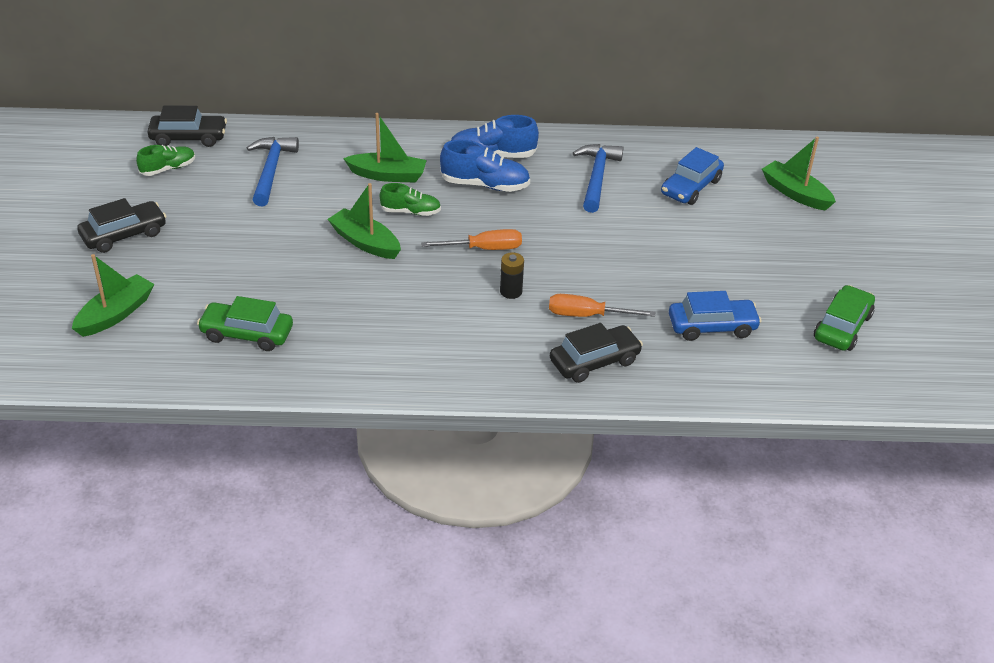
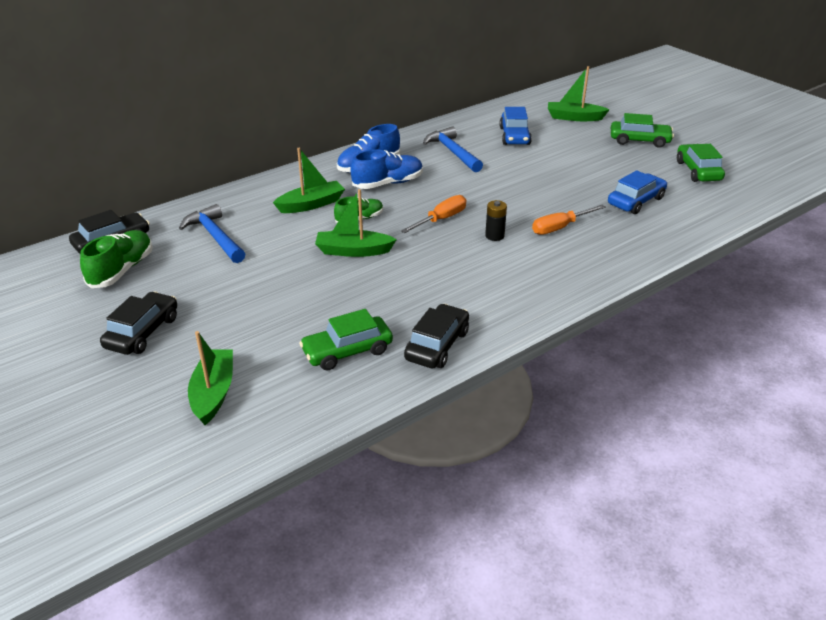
camera: 35 degrees left, 5 degrees down
(168, 169) = (122, 270): green shoe -> green shoe, size x1.53
(594, 361) = (603, 251): black car -> black car (437, 345)
(830, 257) = (639, 140): none -> green car

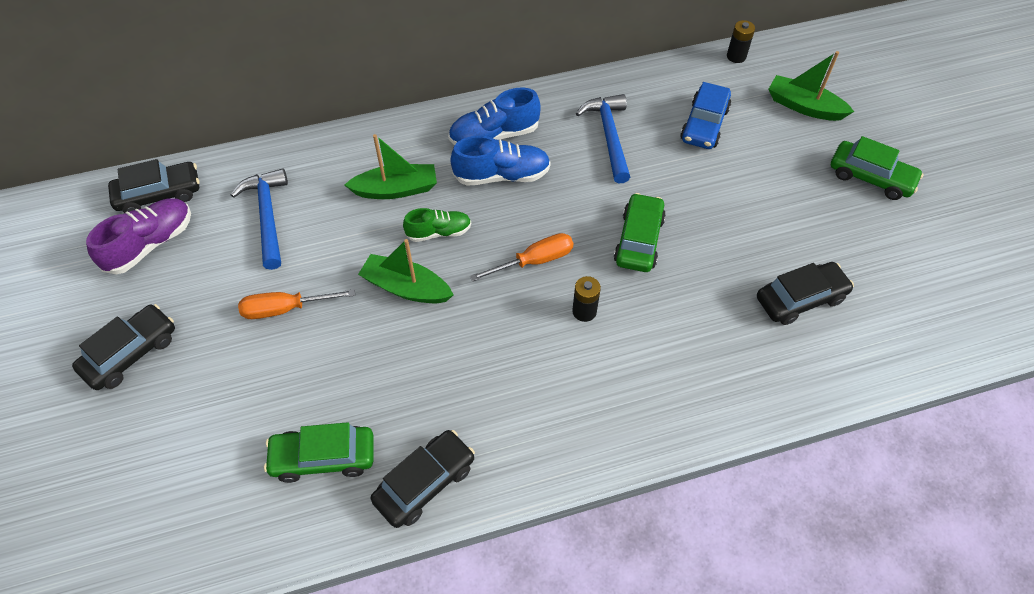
camera: 20 degrees right, 20 degrees up
(122, 270) = (150, 244): green shoe -> purple shoe
(213, 393) = (160, 475): green boat -> none
(513, 103) = (736, 56): none -> black battery
(560, 228) = (673, 321): orange screwdriver -> orange screwdriver (285, 309)
(636, 201) = (800, 299): blue car -> black car
(698, 171) = (920, 262): green car -> green car (638, 240)

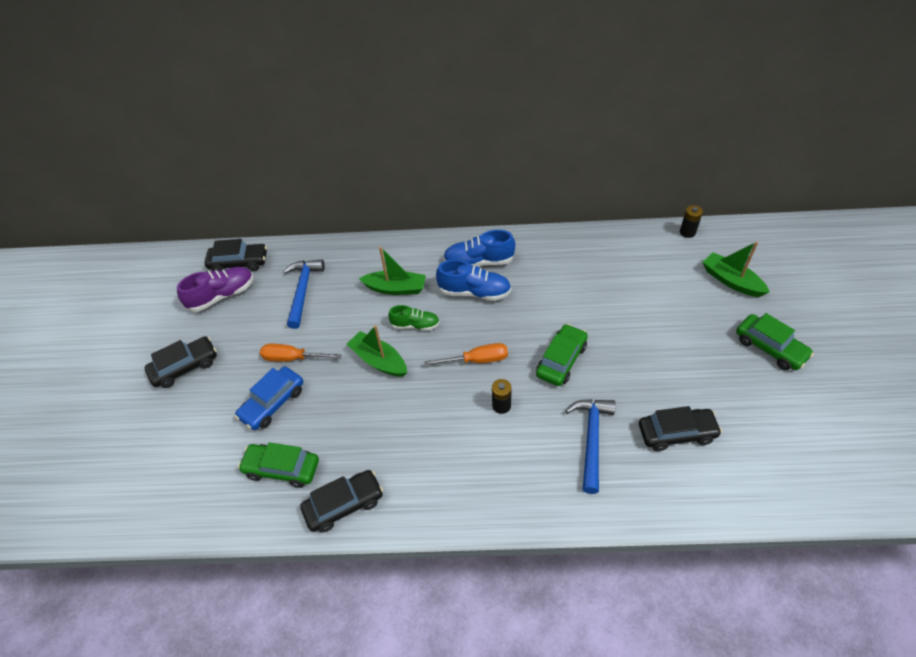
camera: 20 degrees right, 5 degrees down
(609, 136) = (565, 277): blue hammer -> blue hammer (591, 439)
(704, 125) = (643, 281): blue car -> blue car (273, 403)

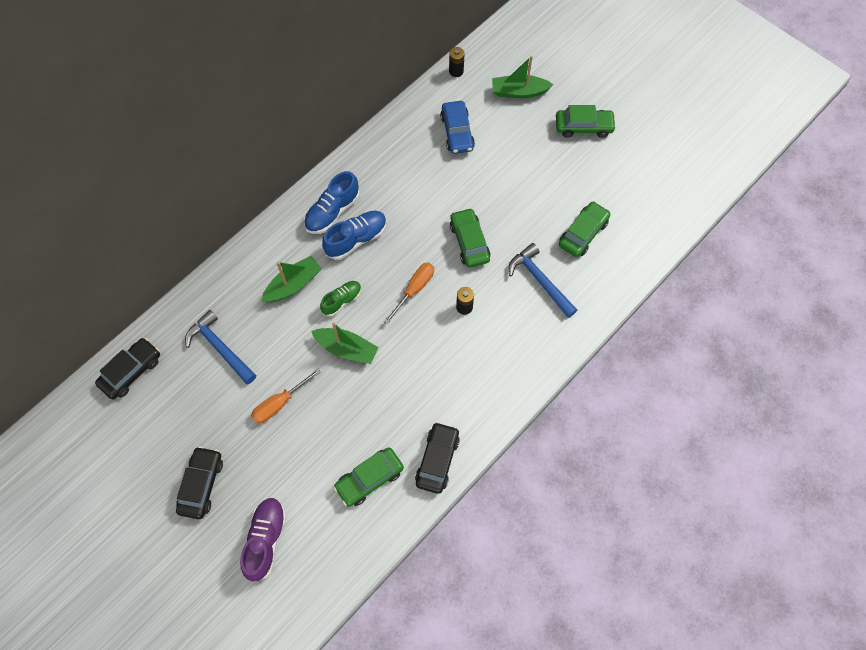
camera: 50 degrees left, 15 degrees up
(222, 295) = (154, 409): purple shoe -> purple shoe (266, 540)
(273, 403) = (306, 446): blue car -> blue car (457, 132)
(379, 360) = (346, 349): green boat -> green boat turned 150 degrees counterclockwise
(676, 433) = (583, 233): black car -> green car

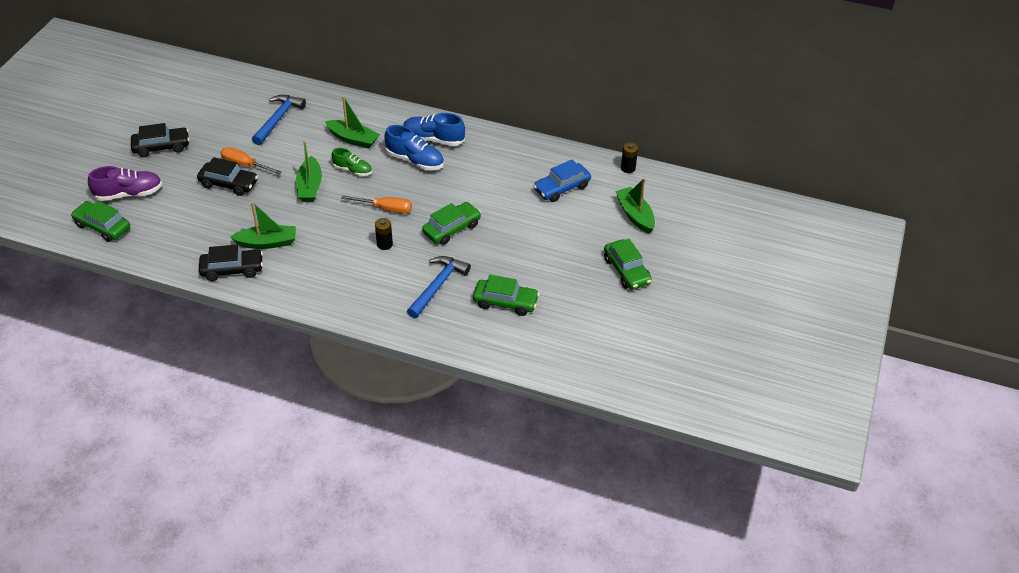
camera: 65 degrees right, 20 degrees down
(131, 371) = (238, 83): black car -> black car (229, 184)
(369, 479) = (200, 234): green car -> green car (102, 227)
(413, 415) = (267, 243): none -> green boat

